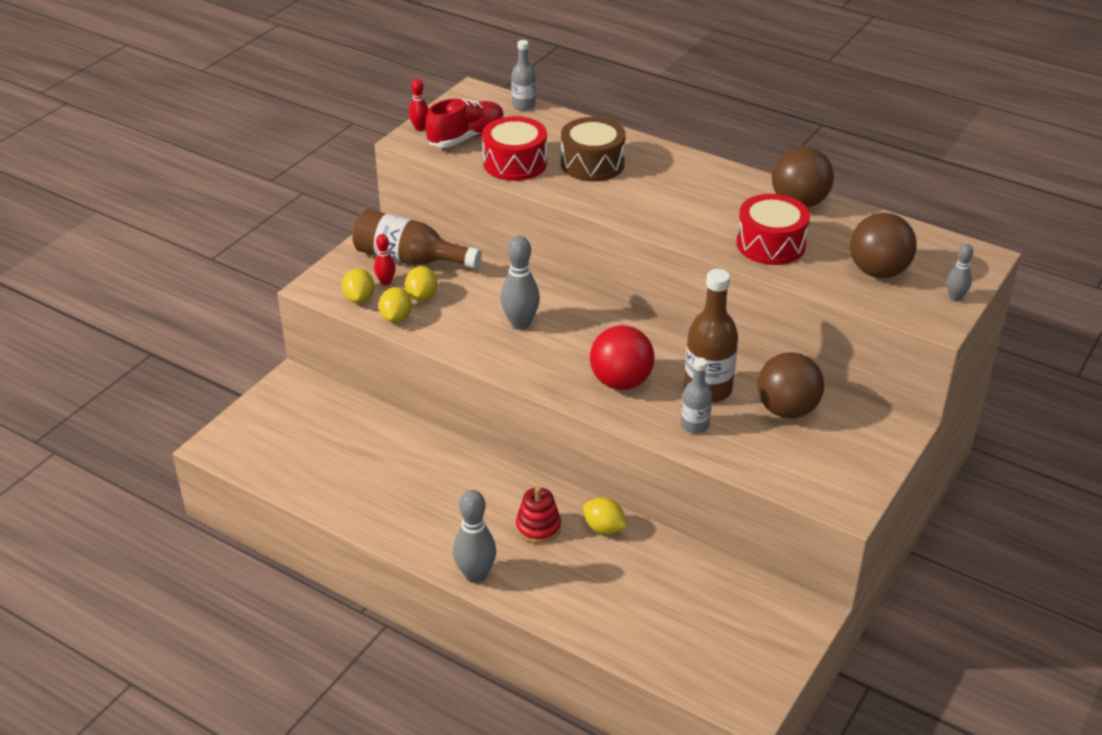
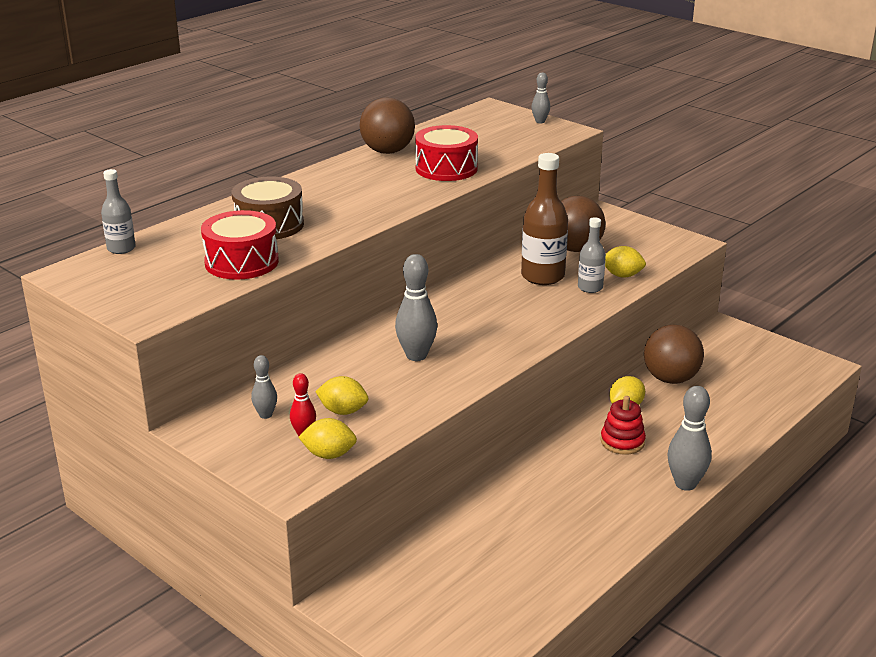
camera: 80 degrees left, 10 degrees down
(396, 317) = (377, 430): yellow lemon -> yellow lemon (622, 275)
(410, 259) = (265, 415): brown bottle -> grey bowling pin
(420, 128) = (122, 311): red bowling pin -> none
(466, 137) = (167, 284): red shoe -> none
(621, 382) = (523, 313): red ball -> none
(878, 271) = (499, 139): brown ball -> brown ball (670, 379)

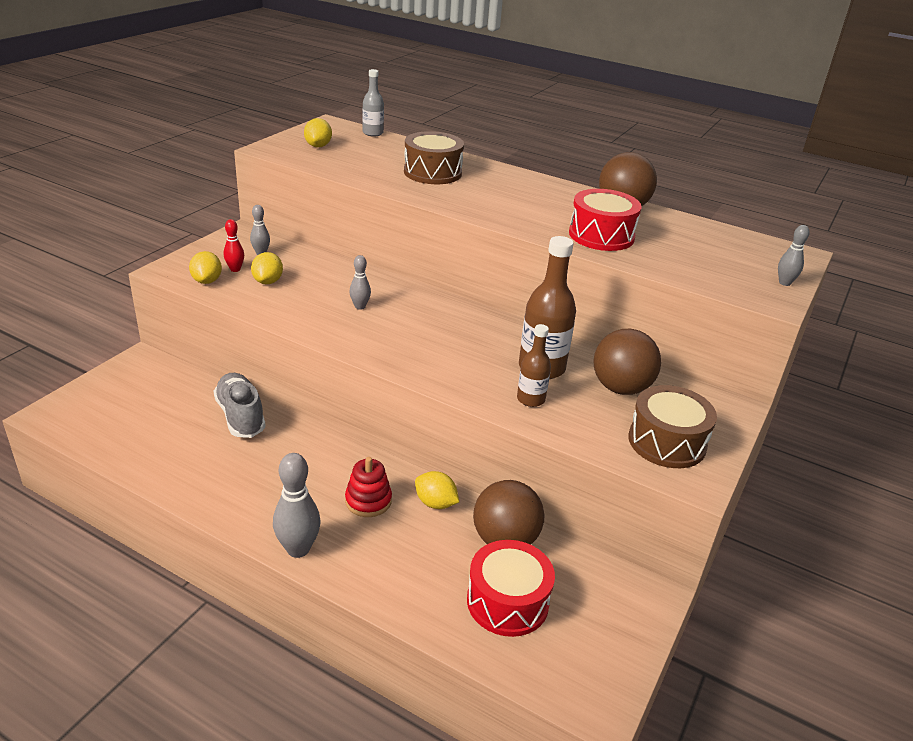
camera: 75 degrees right, 5 degrees up
(241, 262) = (361, 168): red drum -> red drum (507, 602)
(416, 355) = (360, 306): grey bowling pin -> grey bowling pin, size x0.57
(481, 517) = (240, 416): none -> grey shoe
(590, 288) = (531, 399): grey bottle -> brown bottle
(622, 275) = (572, 422): yellow lemon -> yellow lemon (318, 146)
(646, 244) = (667, 442): none -> brown drum

